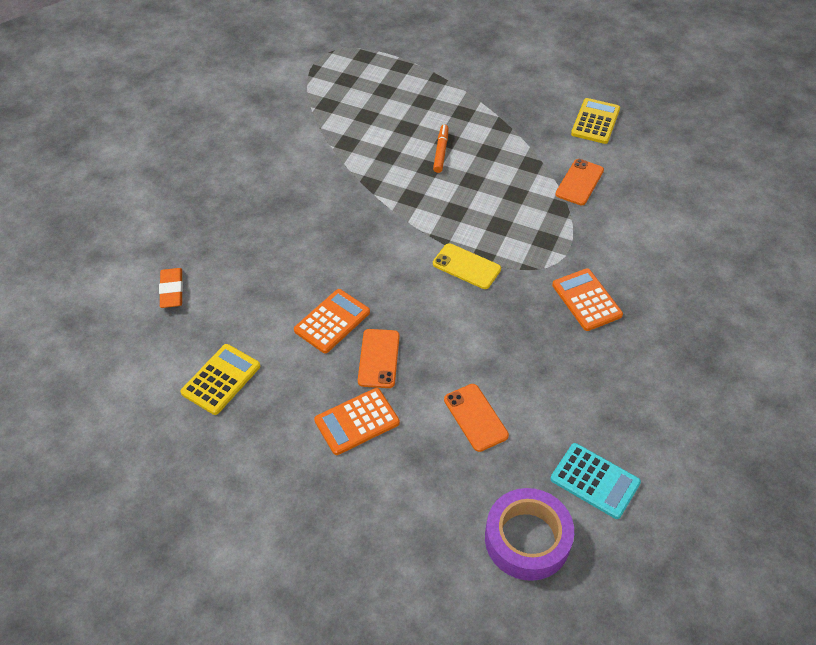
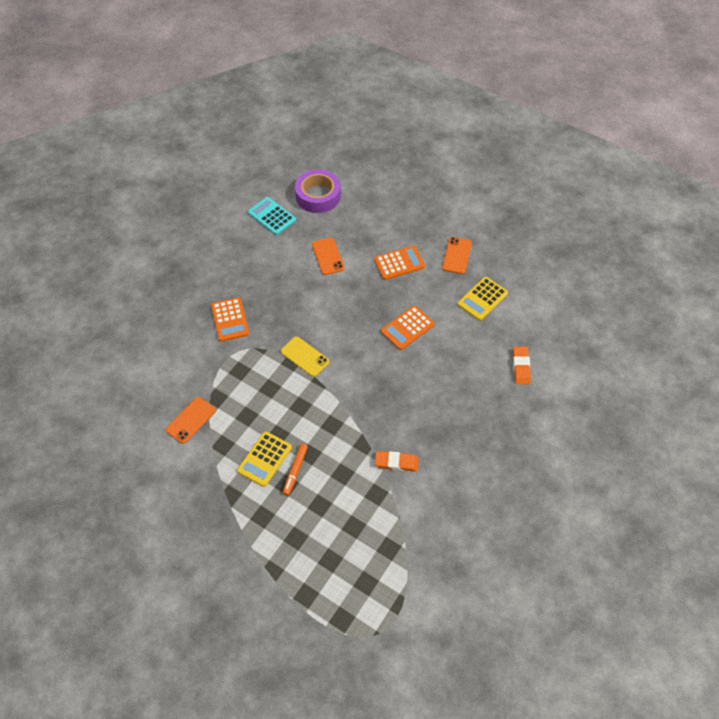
camera: 170 degrees left, 5 degrees up
(328, 171) = (396, 463): none -> orange eraser
(378, 358) = (380, 299): orange phone -> orange phone (457, 255)
(595, 121) = (146, 486): yellow calculator -> yellow calculator (264, 459)

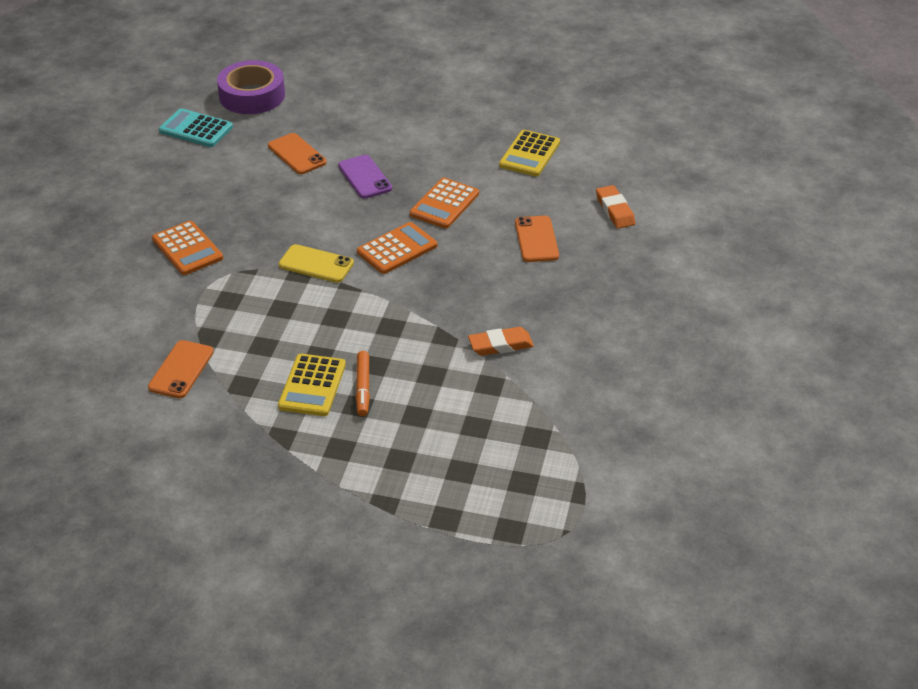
camera: 20 degrees left, 15 degrees down
(364, 289) = (364, 177): none -> purple phone
(399, 263) = (399, 141): orange calculator -> orange calculator (397, 249)
(457, 255) = (473, 118): orange phone -> orange phone (536, 239)

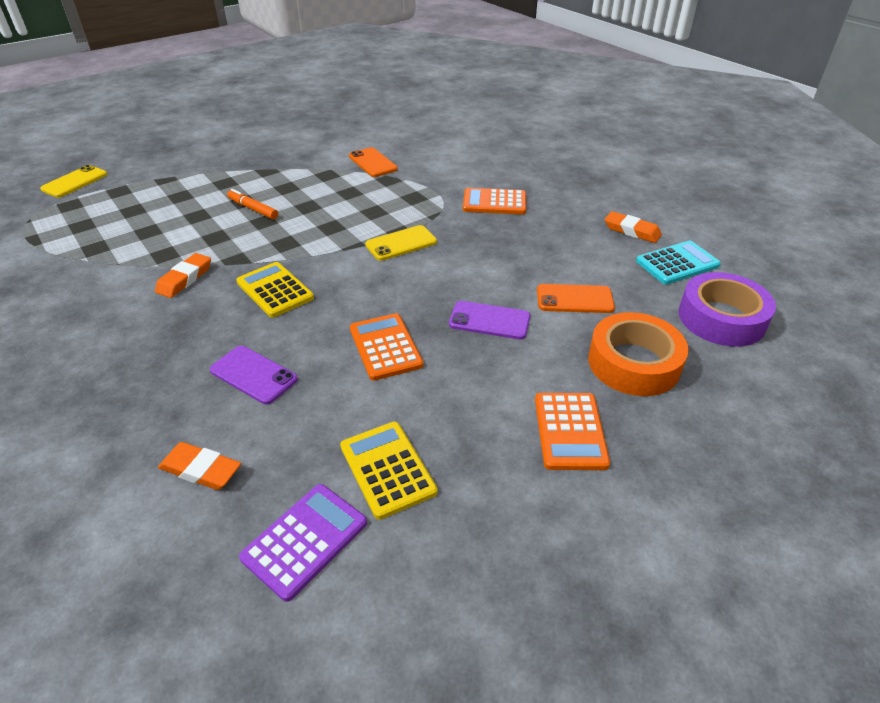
camera: 130 degrees right, 0 degrees up
(164, 162) = (632, 231): none -> orange eraser
(312, 386) = (286, 194): yellow calculator -> yellow calculator (275, 290)
(341, 112) = (633, 363): none -> orange tape
(397, 249) = (363, 288): orange calculator -> orange calculator (570, 431)
(472, 576) = (75, 182): none -> yellow phone
(536, 239) = (253, 375): orange phone -> purple phone
(598, 155) = (305, 540): none -> purple calculator

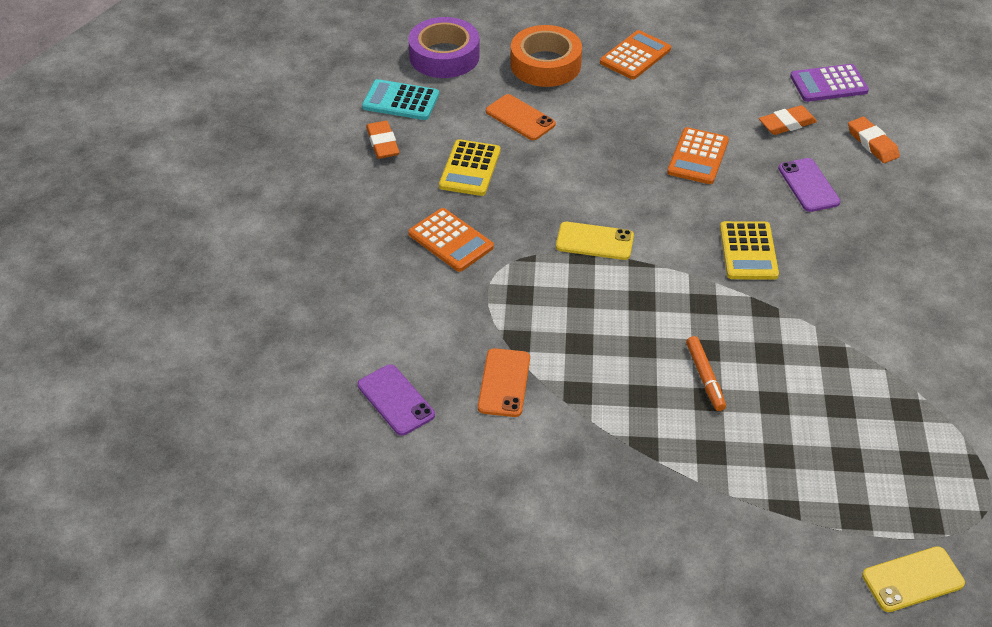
camera: 140 degrees left, 5 degrees up
(185, 279) = (824, 309): orange eraser -> orange eraser (787, 124)
(387, 469) = (759, 91): yellow calculator -> yellow calculator (470, 168)
(489, 320) = (602, 136): purple phone -> purple phone (396, 400)

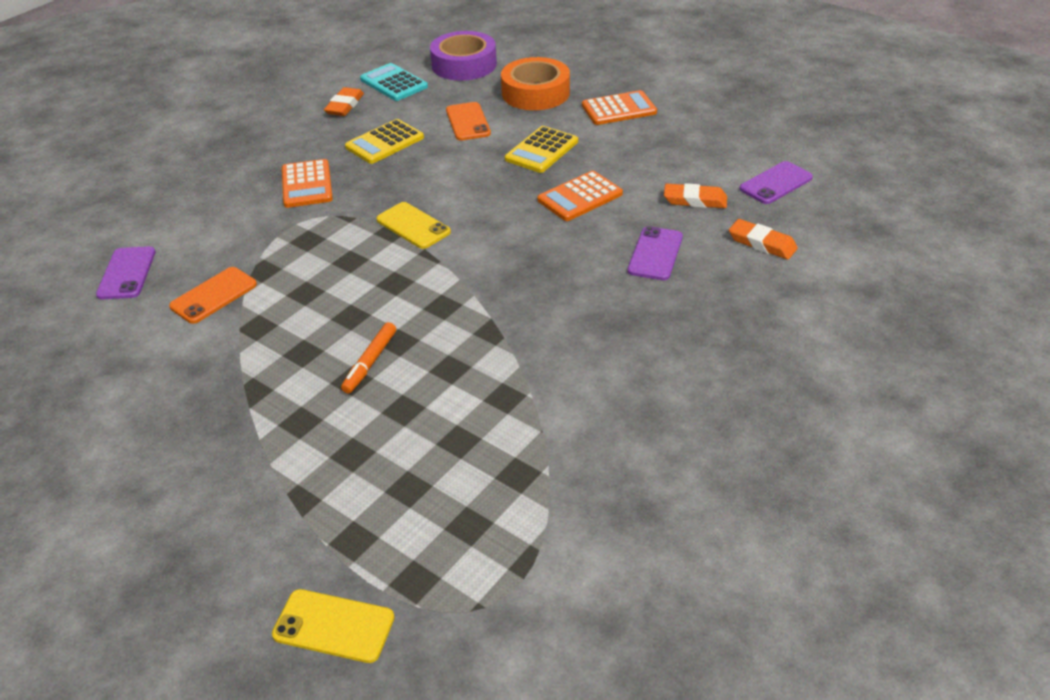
camera: 35 degrees right, 5 degrees down
(748, 251) = (533, 283): yellow calculator -> yellow calculator (541, 150)
(828, 84) = (776, 183): purple calculator -> purple phone
(872, 143) = (762, 243): orange eraser -> orange eraser turned 60 degrees counterclockwise

